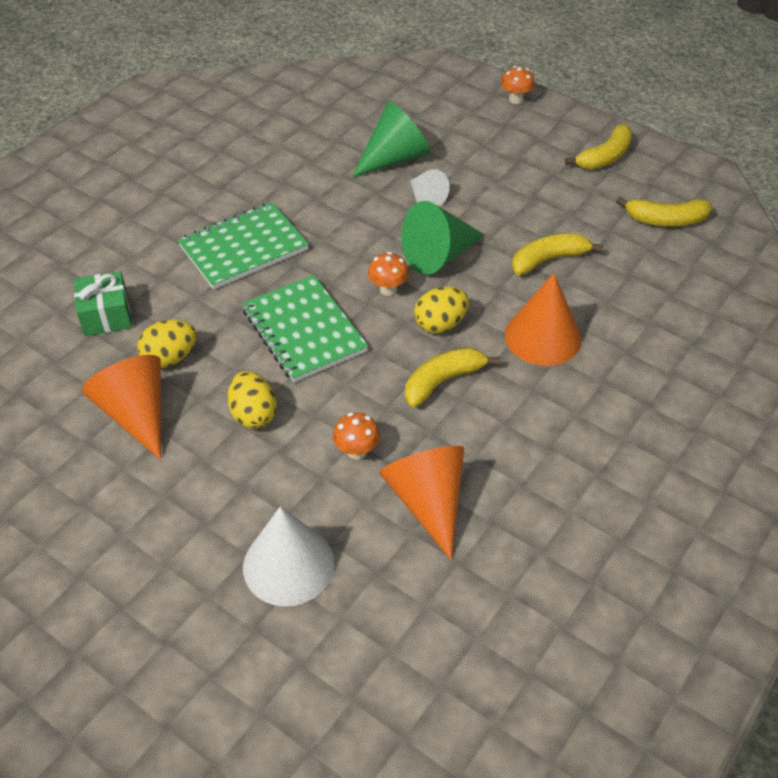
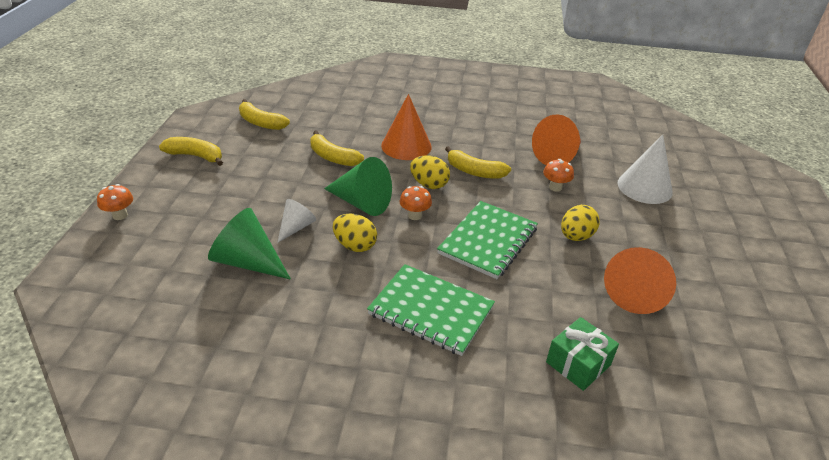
camera: 120 degrees left, 10 degrees down
(170, 358) = (576, 299): yellow egg -> yellow egg (355, 245)
(666, 220) = (261, 123): yellow banana -> yellow banana turned 150 degrees clockwise

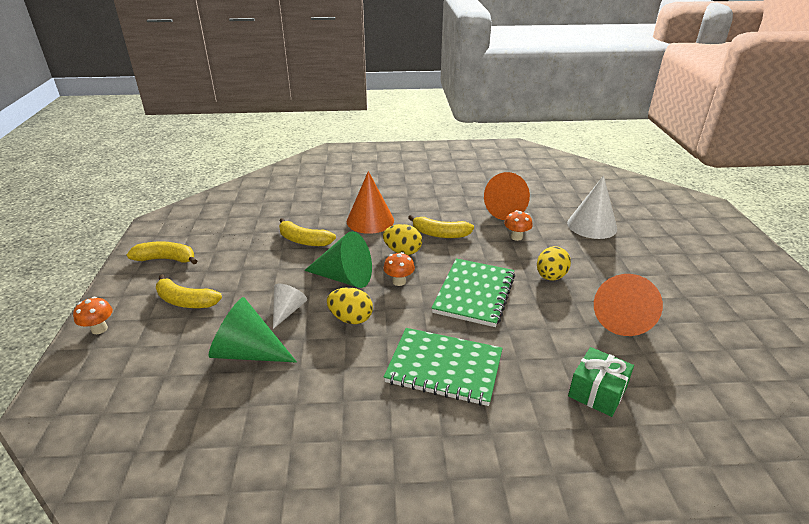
camera: 10 degrees left, 5 degrees down
(261, 123) = (224, 219): yellow banana -> yellow banana (186, 301)

